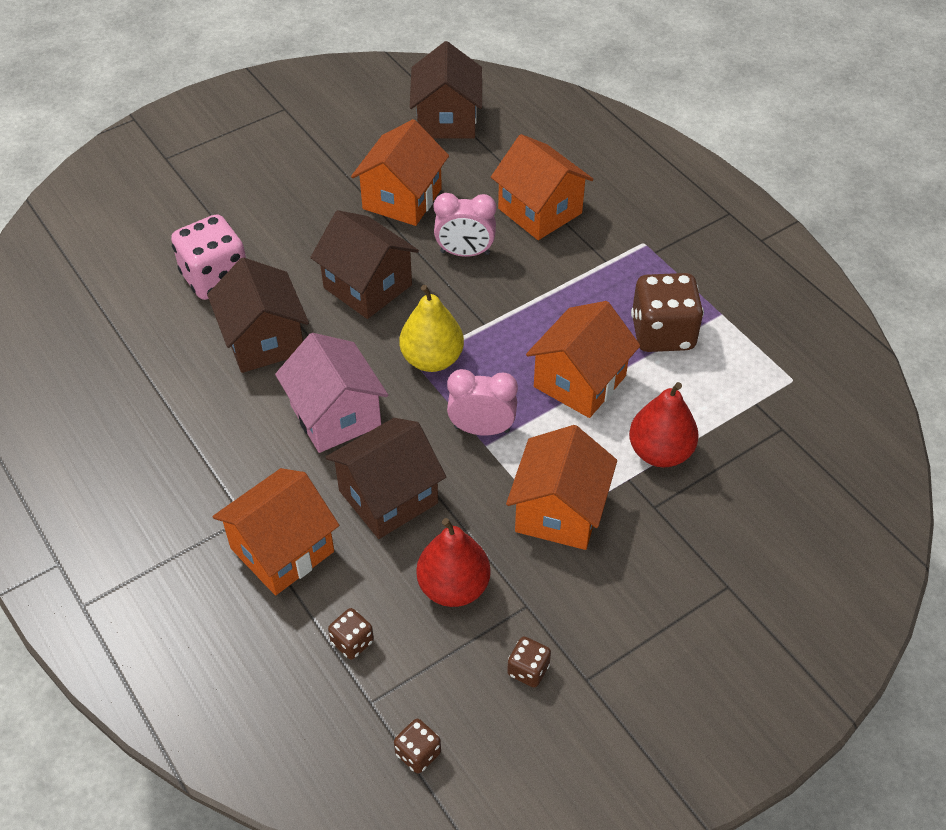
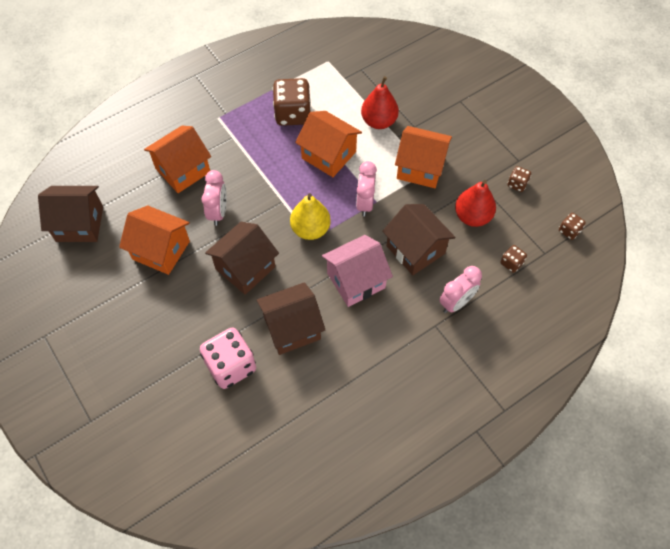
camera: 90 degrees left, 10 degrees up
(282, 550) = (456, 302): orange house -> pink clock

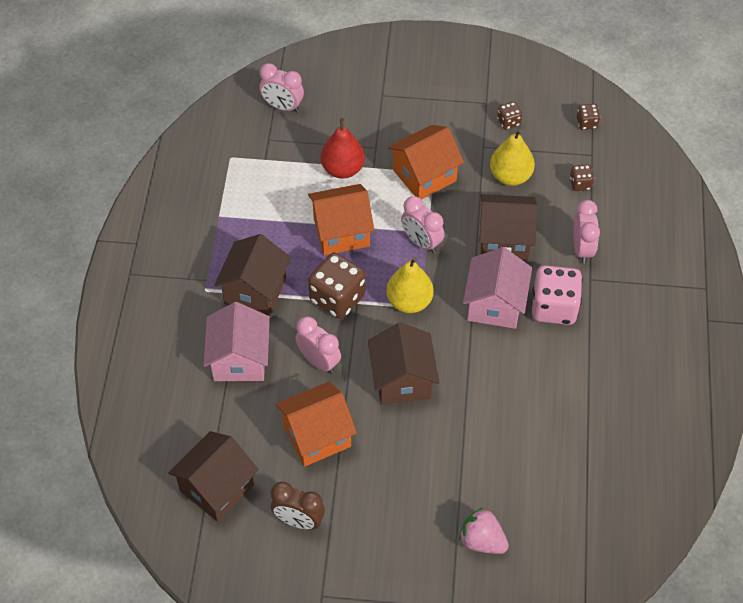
camera: 50 degrees left, 5 degrees down
(89, 284) = (299, 520): none -> brown clock
(157, 404) = (482, 541): none -> pink strawberry
(182, 170) = (239, 359): orange house -> pink house
(231, 366) = (494, 457): pink dice -> pink dice (554, 307)
(292, 114) = (265, 227): brown dice -> brown dice (337, 298)
(292, 328) = (498, 384): brown house -> brown house (255, 290)
(394, 58) = (282, 106): none -> pink clock
(472, 216) = (510, 176): red pear -> yellow pear

